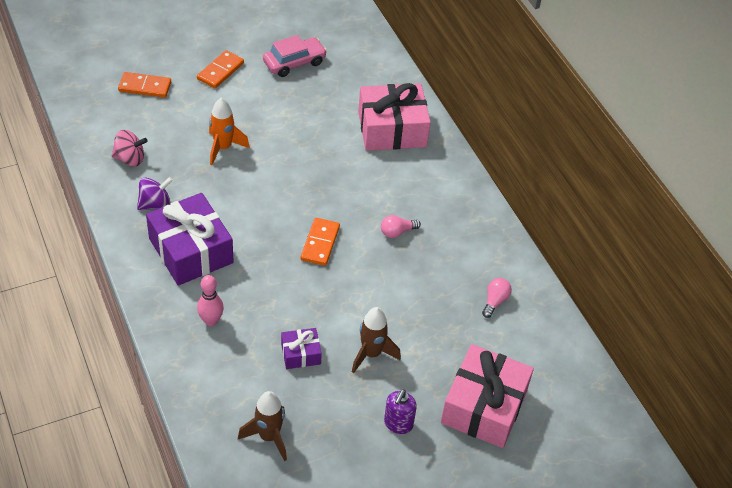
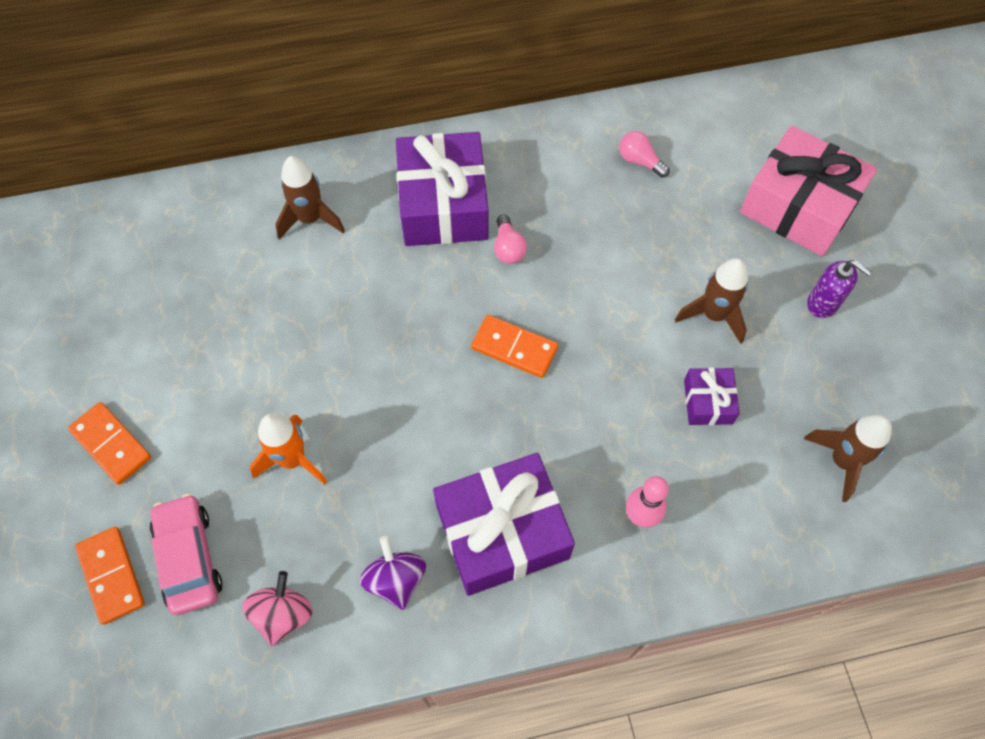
camera: 75 degrees left, 15 degrees up
(145, 87) = (112, 575): orange domino -> orange domino turned 45 degrees counterclockwise
(294, 63) = (127, 328): pink car -> pink car (189, 558)
(392, 129) = (310, 219): pink gift -> brown rocket
(423, 194) = (443, 204): none -> purple gift

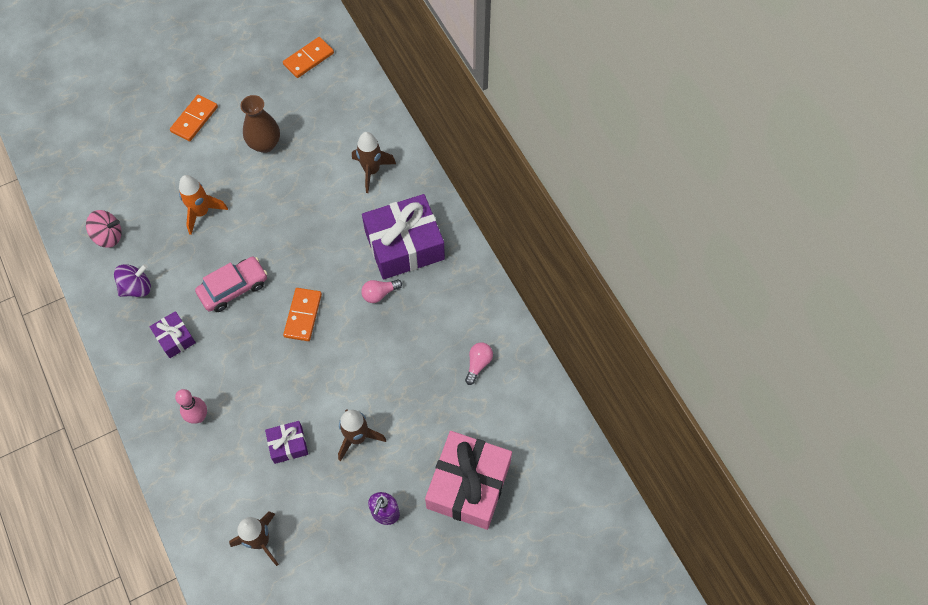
camera: 75 degrees right, 0 degrees up
(112, 575) = (118, 147): orange domino -> orange domino (308, 59)
(189, 558) = (134, 180): pink car -> pink car (233, 288)
(204, 348) = (265, 144): none -> brown vase
(502, 532) = (175, 338): purple gift -> purple gift, size x0.48

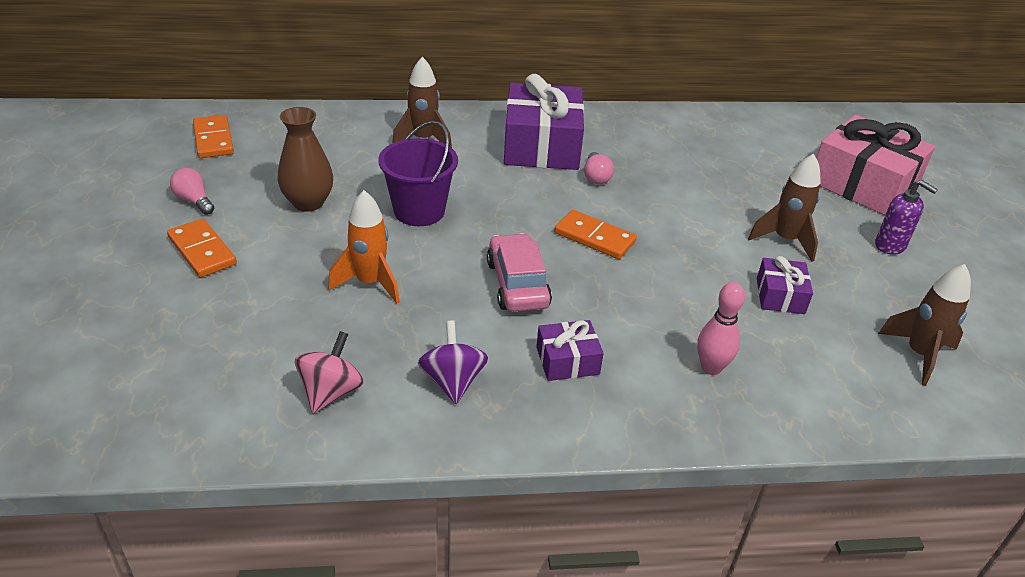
camera: 70 degrees left, 25 degrees down
(284, 205) = (419, 211): none -> purple bucket
(478, 364) = (718, 142): pink light bulb -> pink light bulb (194, 201)

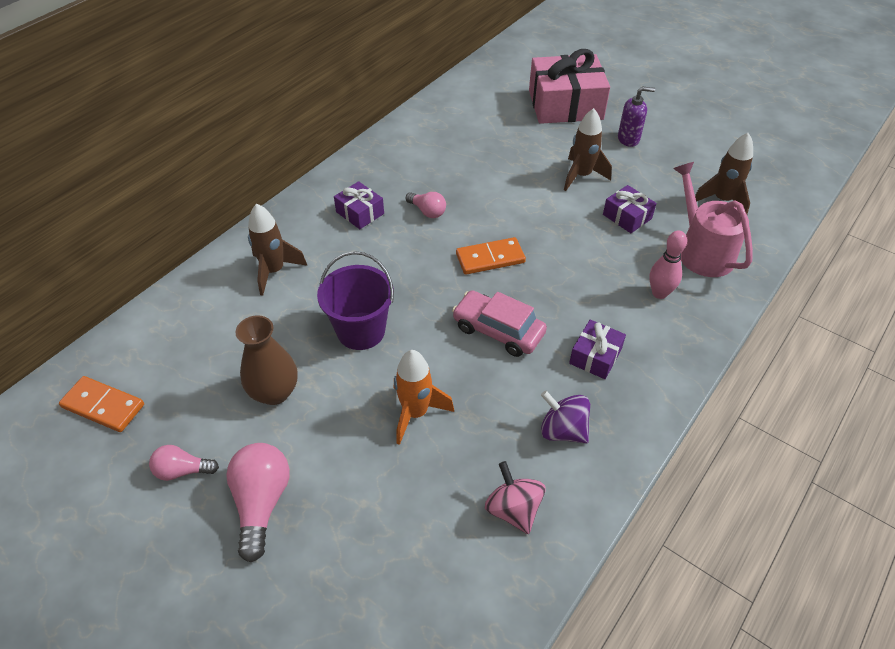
camera: 45 degrees left, 10 degrees up
(202, 251) = (262, 503): orange domino -> pink light bulb
(541, 146) = (360, 213): purple gift -> purple gift, size x0.48
(817, 373) = (702, 251): none -> pink watering can

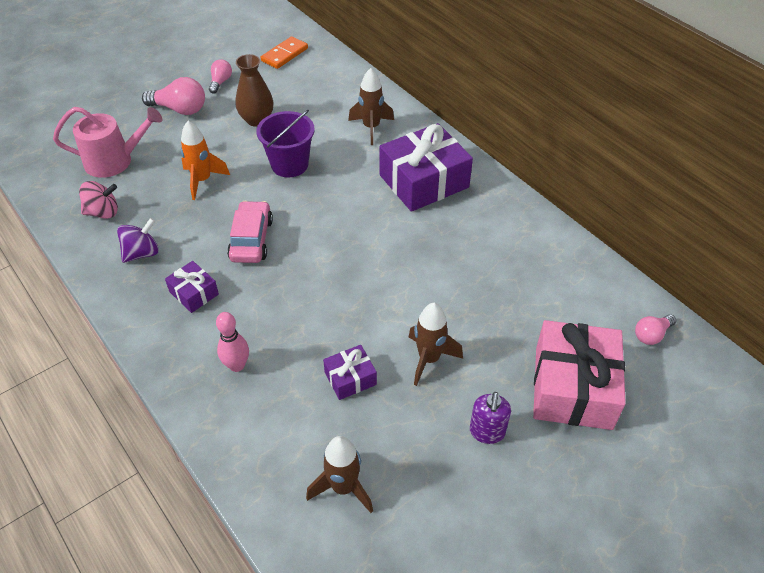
camera: 105 degrees right, 0 degrees up
(360, 213) = (424, 181): purple gift -> purple gift, size x2.07
(427, 211) = (411, 224): pink light bulb -> pink light bulb (651, 335)
(490, 258) = (334, 253): orange domino -> none
(498, 330) = (251, 239): pink car -> pink car turned 45 degrees counterclockwise
(702, 251) = (274, 427): pink watering can -> pink watering can (114, 161)

